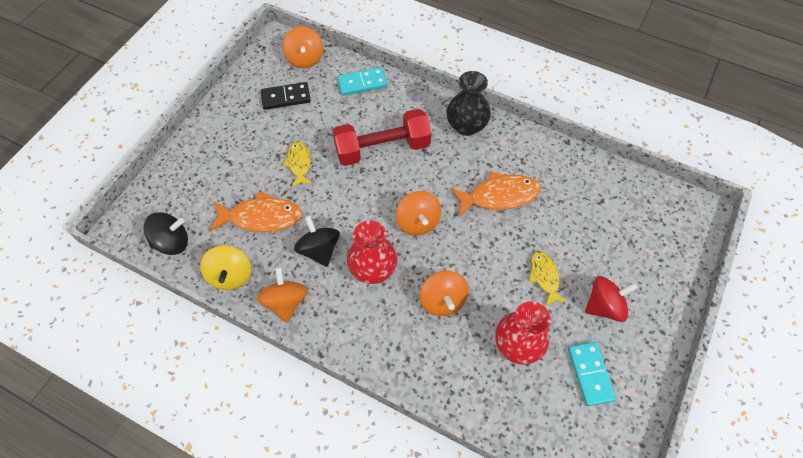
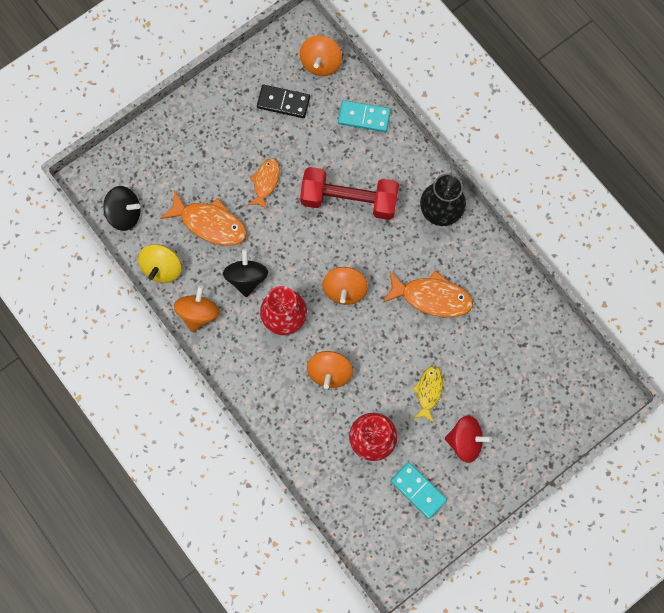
camera: 25 degrees right, 15 degrees up
(299, 163) = (265, 182): yellow fish -> orange fish
(590, 374) = (418, 490): turquoise domino -> turquoise domino turned 60 degrees counterclockwise

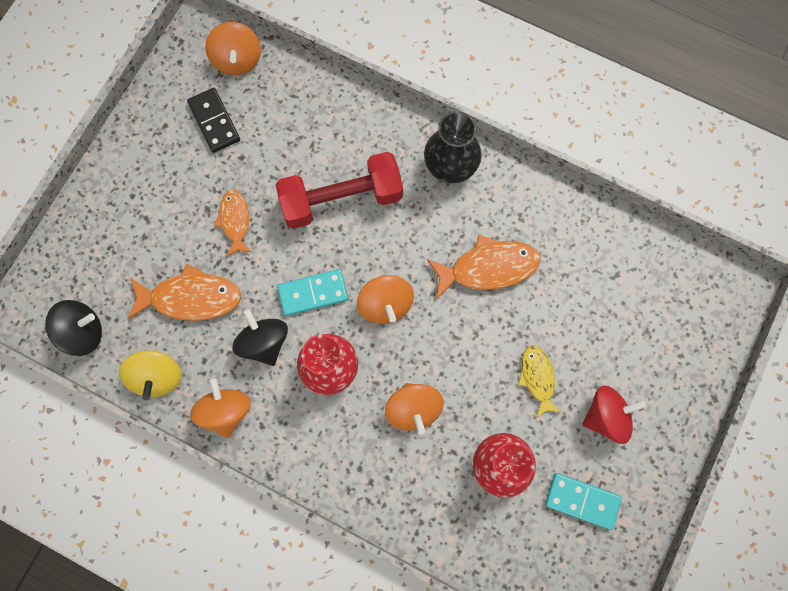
camera: 25 degrees left, 0 degrees up
(283, 102) = (214, 121): black domino -> black domino turned 75 degrees clockwise
(364, 117) = (314, 99): turquoise domino -> turquoise domino (313, 293)

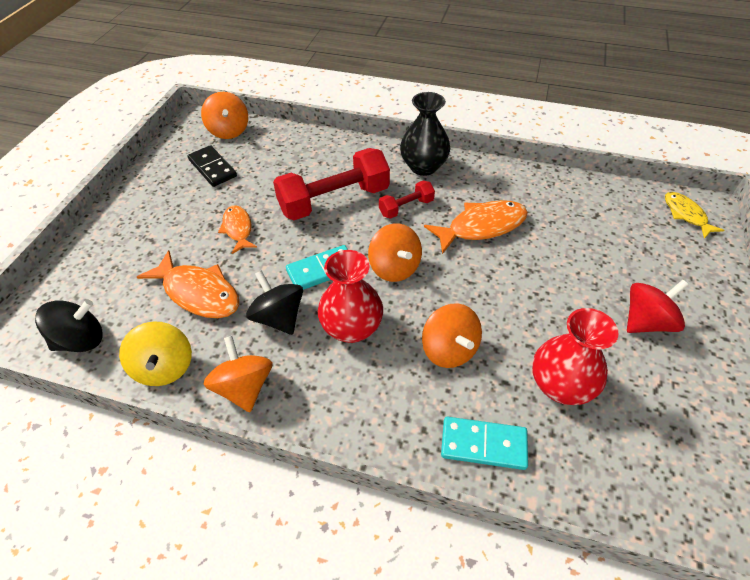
camera: 10 degrees left, 25 degrees down
(191, 298) = (198, 293): orange fish -> orange fish turned 45 degrees clockwise
(416, 225) = (406, 207): none -> red dumbbell
(537, 378) = (563, 301): yellow fish -> yellow fish (686, 215)
(582, 501) = (663, 404): turquoise domino -> turquoise domino (483, 444)

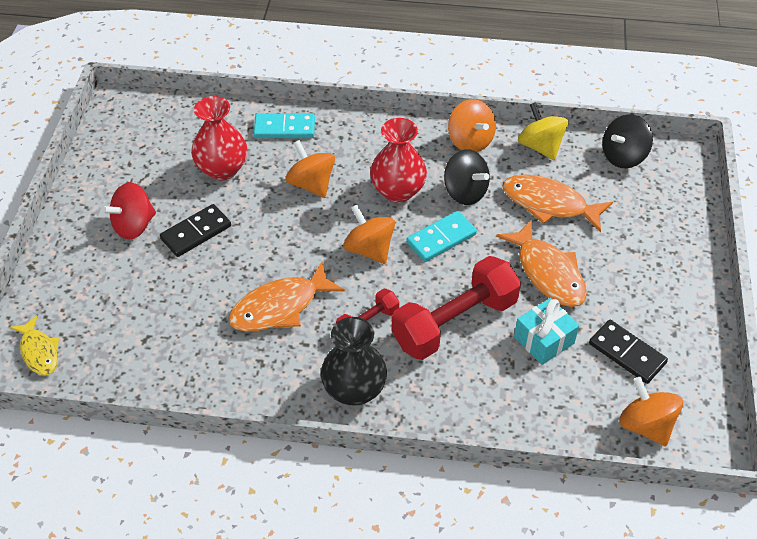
camera: 170 degrees right, 0 degrees up
(238, 229) = (548, 272): orange fish -> orange fish, size x1.61
(269, 182) = (544, 340): none -> turquoise gift
(574, 305) = (196, 233): none -> black domino

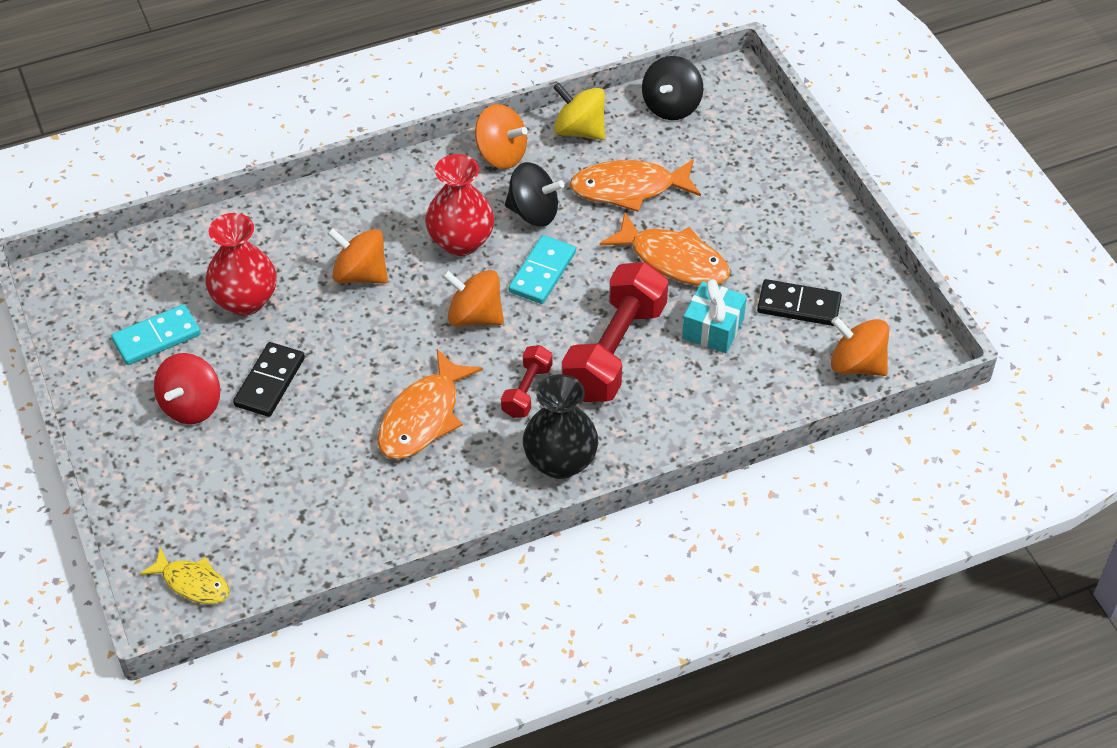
camera: 30 degrees left, 0 degrees up
(284, 128) = (282, 225): turquoise domino -> turquoise domino (157, 338)

